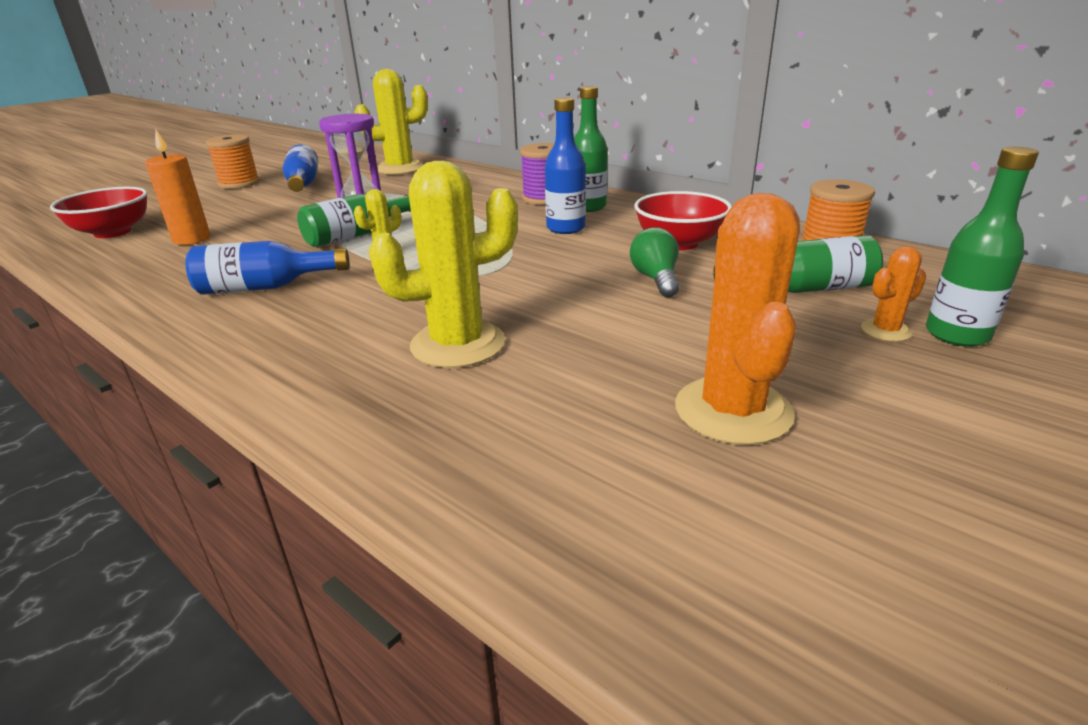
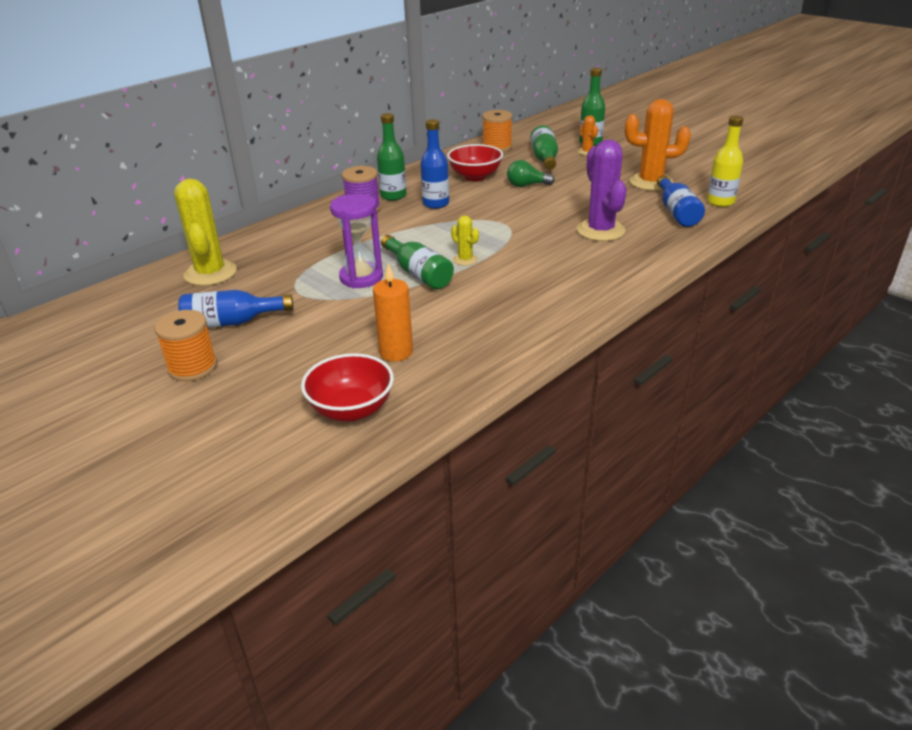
camera: 85 degrees left, 5 degrees up
(265, 287) = (518, 295): blue bottle -> blue bottle (676, 212)
(458, 344) = (600, 230): yellow cactus -> purple cactus
(629, 530) = (720, 202): none -> yellow bottle

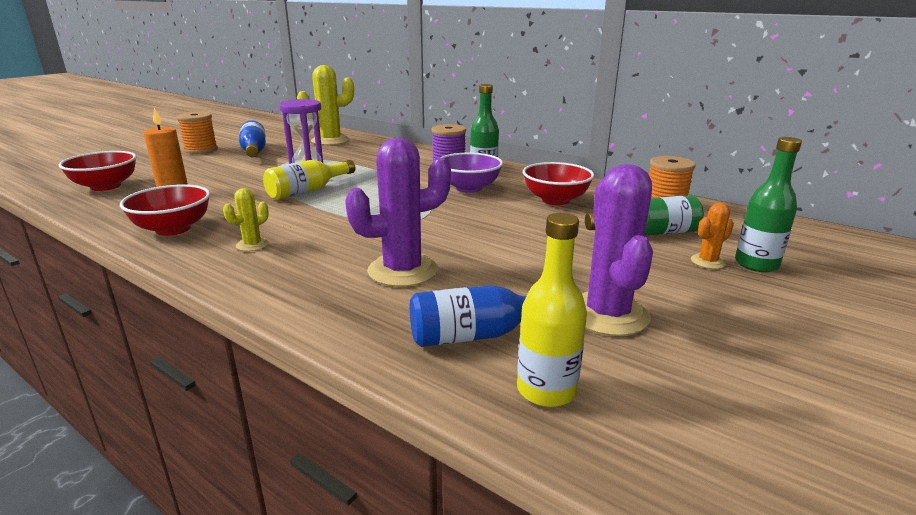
camera: 80 degrees right, 10 degrees down
(418, 274) = (307, 191): green bottle -> yellow bottle
(436, 204) = (469, 188): blue bottle -> purple bowl
(465, 259) = (332, 205): yellow cactus -> yellow cactus (252, 245)
(512, 331) = (173, 229): none -> red bowl
(526, 185) = (541, 225): green light bulb -> none
(650, 182) = (607, 314): orange cactus -> purple cactus

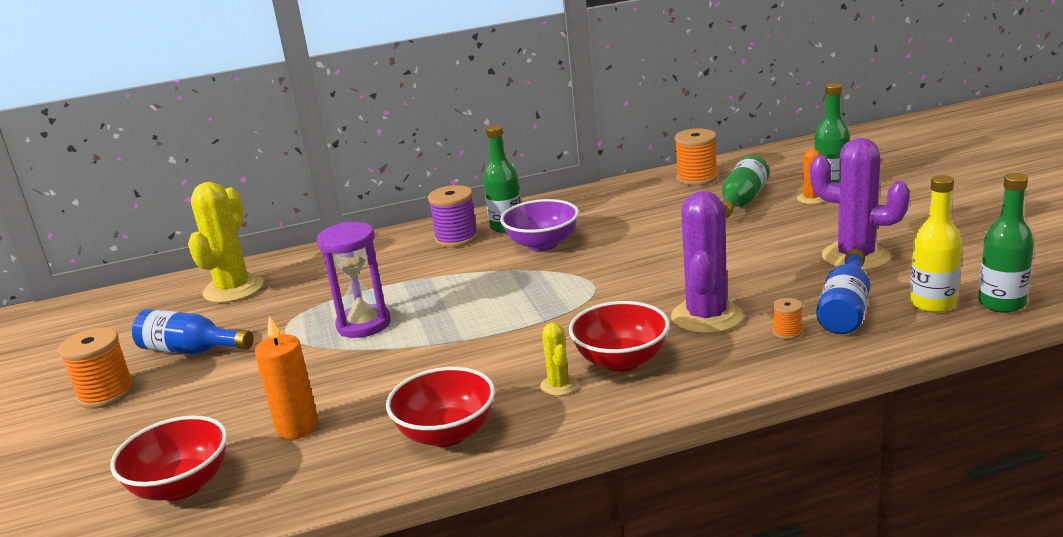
camera: 50 degrees left, 0 degrees up
(307, 191) = (426, 333): yellow bottle -> none
(402, 314) = (787, 332): none -> orange spool
(555, 200) = (627, 214): red bowl -> red bowl (621, 361)
(603, 450) = (1001, 303): none -> green bottle

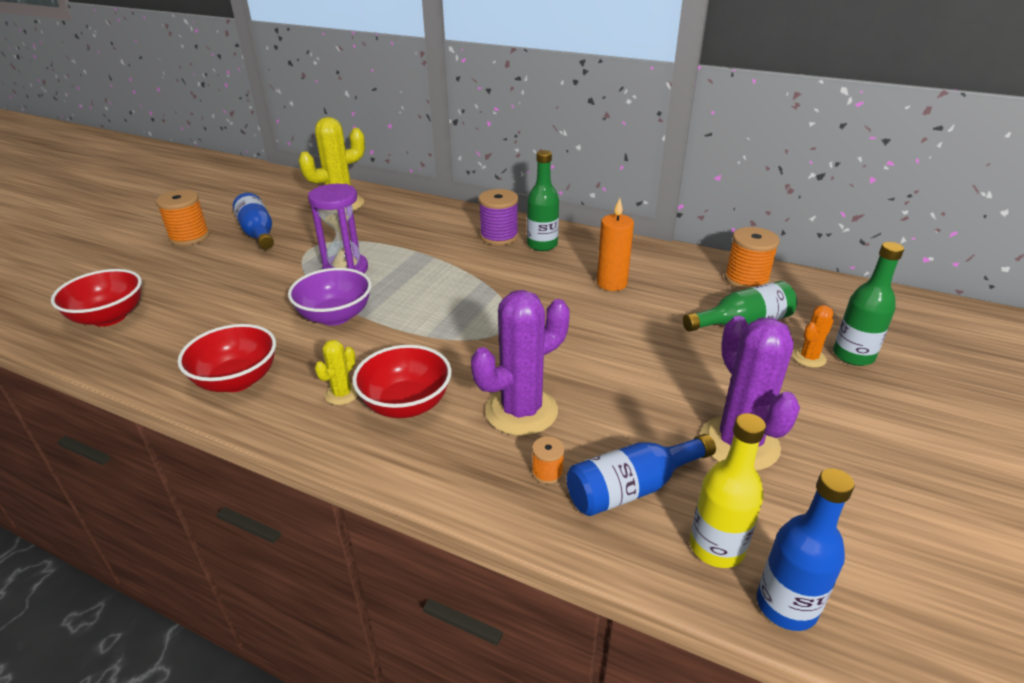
camera: 40 degrees right, 10 degrees up
(297, 427) = (201, 318): orange candle -> orange candle (611, 283)
(542, 244) = (537, 273): purple bowl -> purple bowl (335, 316)
(1001, 303) = (786, 606): green bottle -> blue bottle

